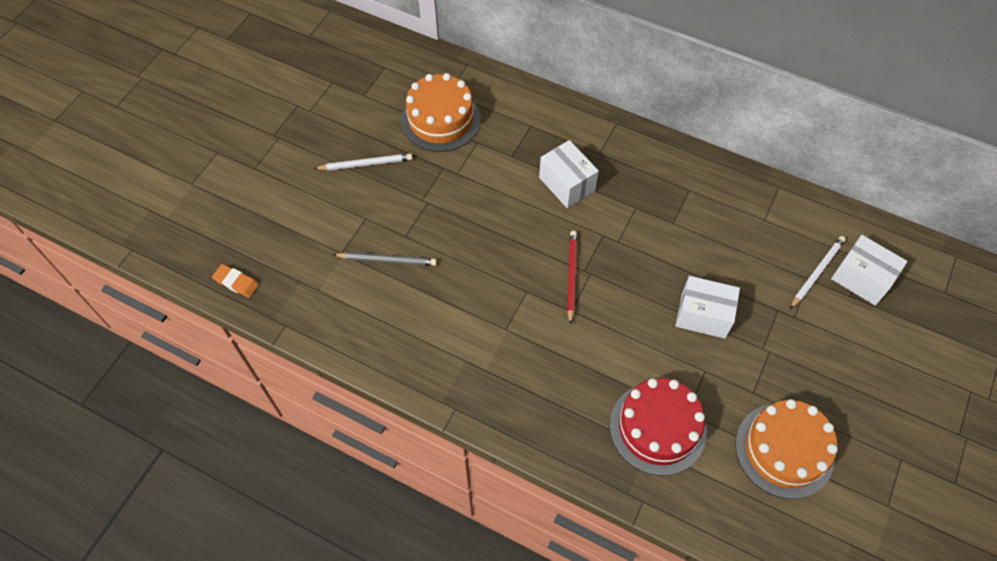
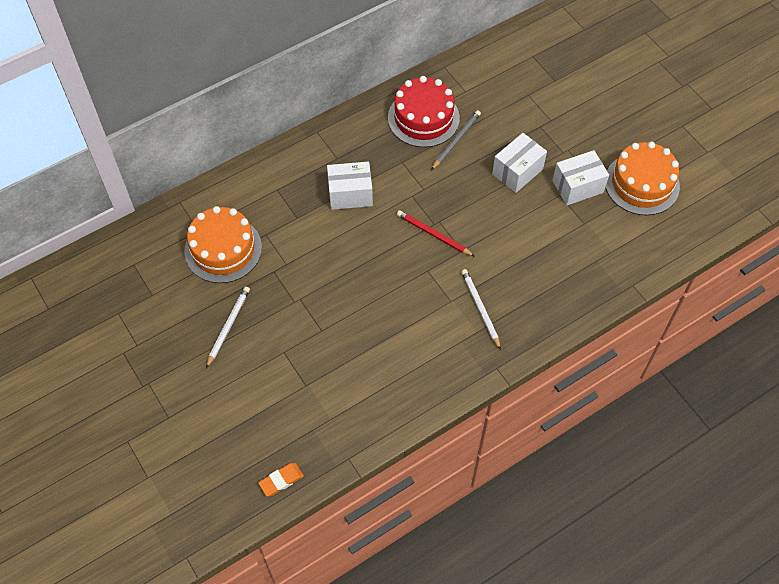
camera: 60 degrees left, 0 degrees up
(387, 260) = (335, 354): grey pencil -> grey pencil (456, 140)
(657, 428) = (585, 247): red cake -> red cake (423, 118)
(816, 272) = (526, 87): white pencil -> white pencil (480, 309)
(861, 279) = (546, 66): white box -> white box (577, 186)

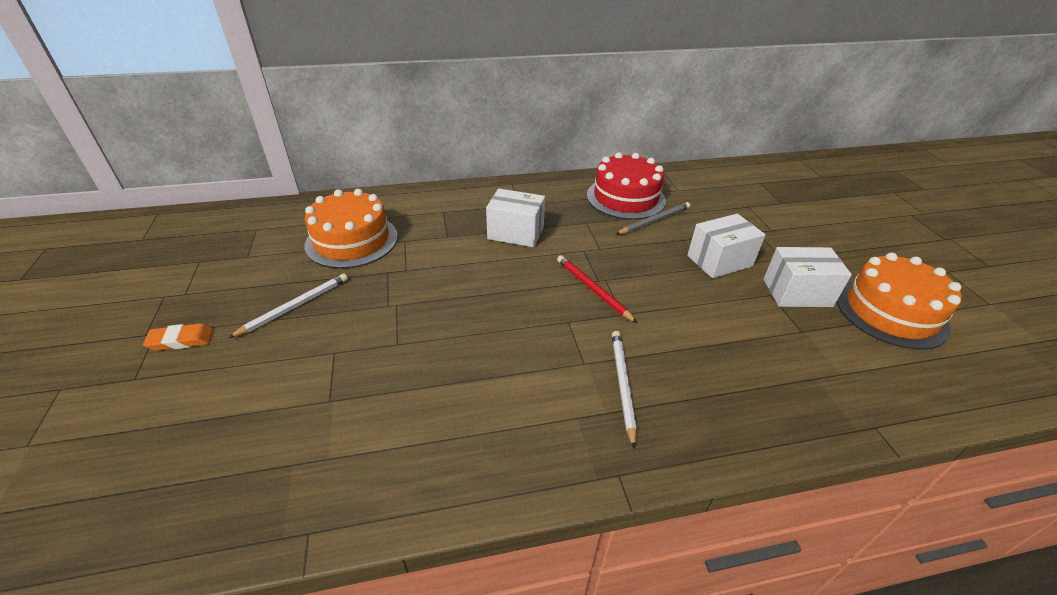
camera: 20 degrees right, 20 degrees down
(281, 480) = (183, 527): orange eraser -> orange eraser (181, 340)

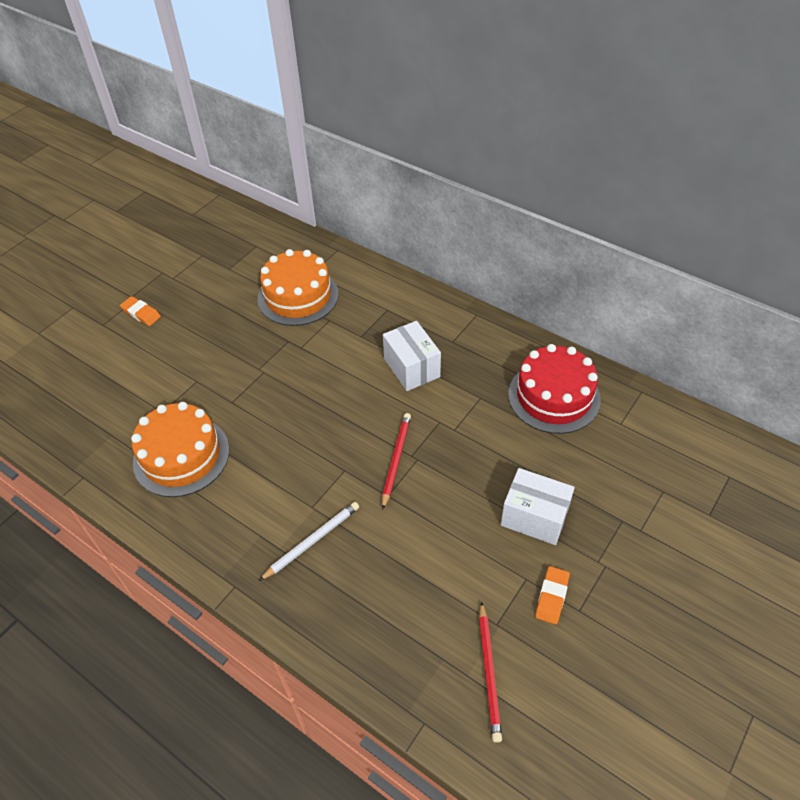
camera: 50 degrees right, 10 degrees up
(295, 306) = (212, 330): white pencil -> none
(654, 221) = (541, 438): grey pencil -> none
(797, 292) = (552, 597): white box -> orange eraser
(846, 360) = (489, 672): none -> red pencil
(891, 312) = (606, 684): orange cake -> orange cake (181, 456)

